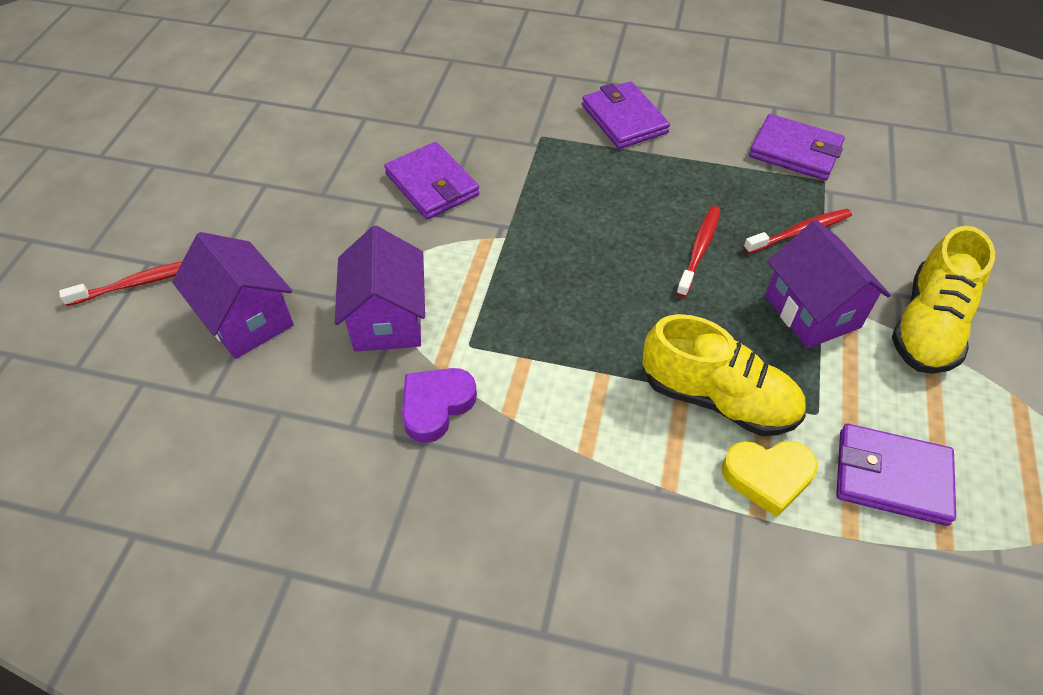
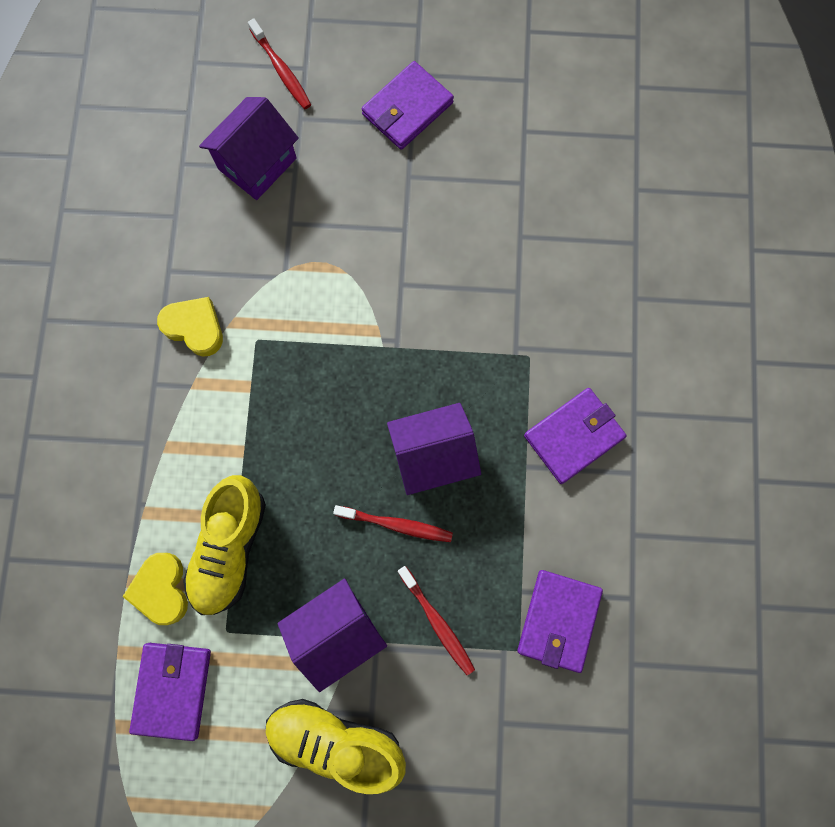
camera: 80 degrees right, 25 degrees up
(387, 319) = (273, 270): purple house -> purple house (432, 455)
(432, 185) = (438, 268): purple wallet -> purple wallet (407, 108)
(436, 406) = (194, 327): purple heart -> yellow heart

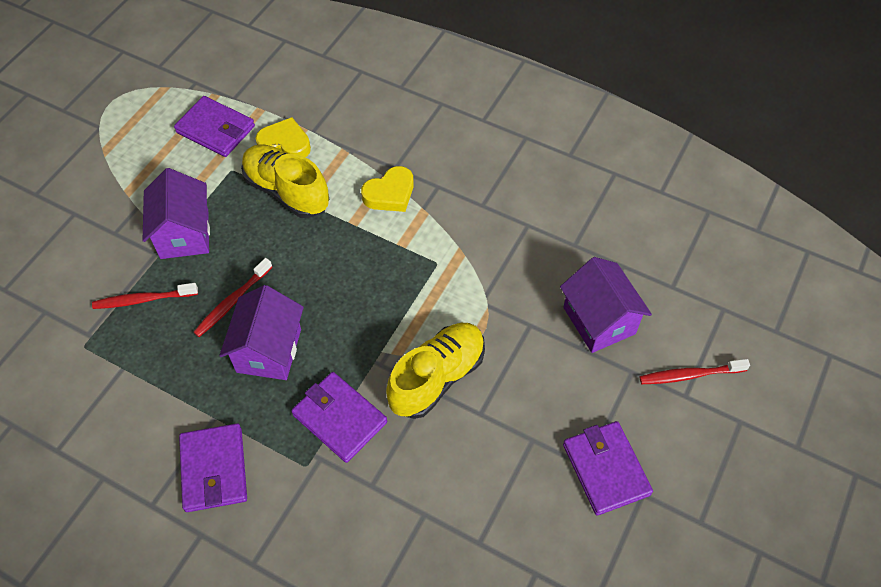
camera: 115 degrees right, 20 degrees down
(194, 327) = (470, 226): yellow heart -> yellow heart (390, 194)
(335, 739) = (115, 206): yellow shoe -> yellow shoe (437, 377)
(558, 620) = (82, 385): purple wallet -> purple wallet (340, 418)

